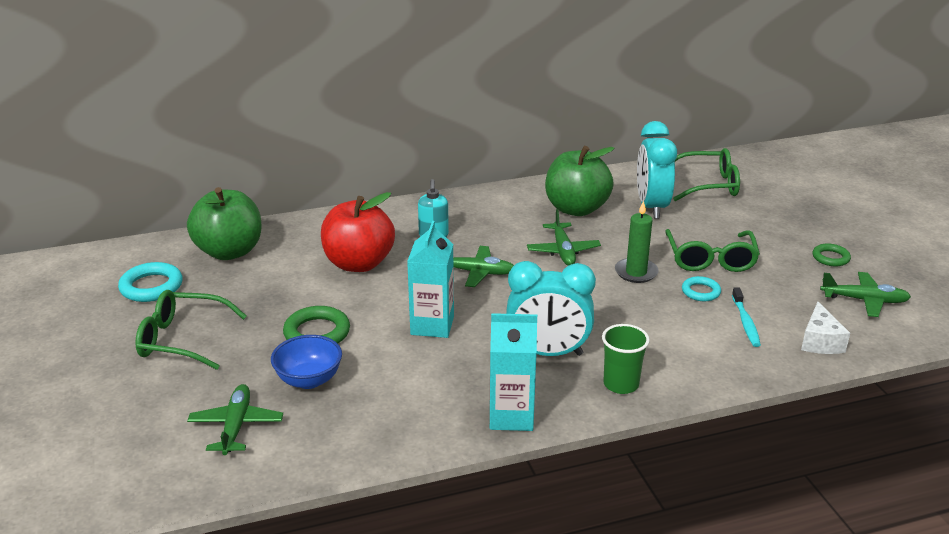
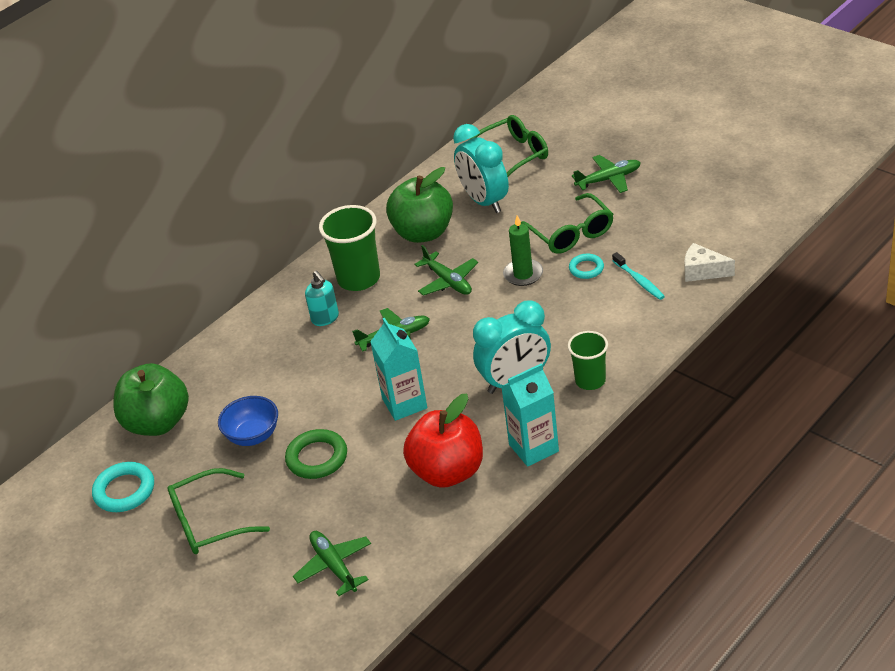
camera: 25 degrees left, 10 degrees up
(309, 380) = (352, 500): blue bowl -> blue bowl (253, 436)
(359, 263) = (287, 377): red apple -> red apple (448, 471)
(489, 219) = (358, 279): none -> green cup
(820, 341) = (702, 271): white cheese -> white cheese turned 135 degrees clockwise
(830, 258) = (659, 188): green ring -> none
(864, 300) = (709, 218): green plane -> green plane (608, 179)

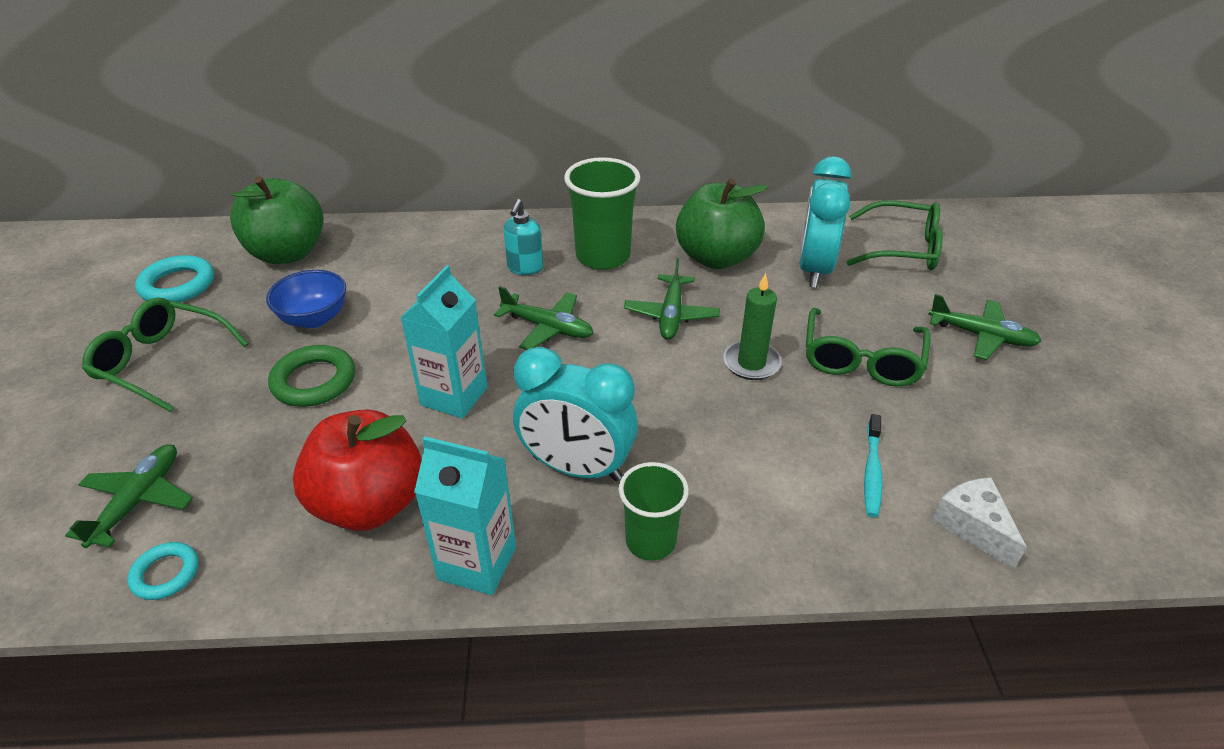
camera: 40 degrees right, 0 degrees up
(586, 268) = (827, 409): turquoise ring -> turquoise ring (166, 574)

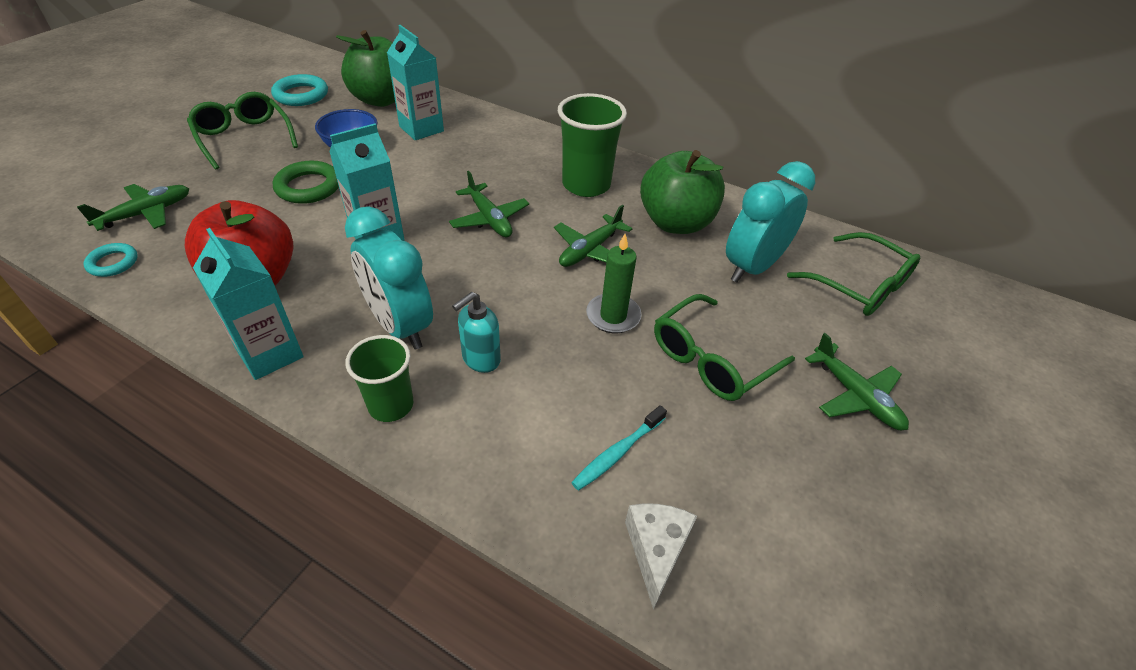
camera: 30 degrees right, 5 degrees up
(372, 267) = (421, 129): none -> turquoise carton
(525, 268) = (520, 170): turquoise soap dispenser -> turquoise soap dispenser (480, 359)

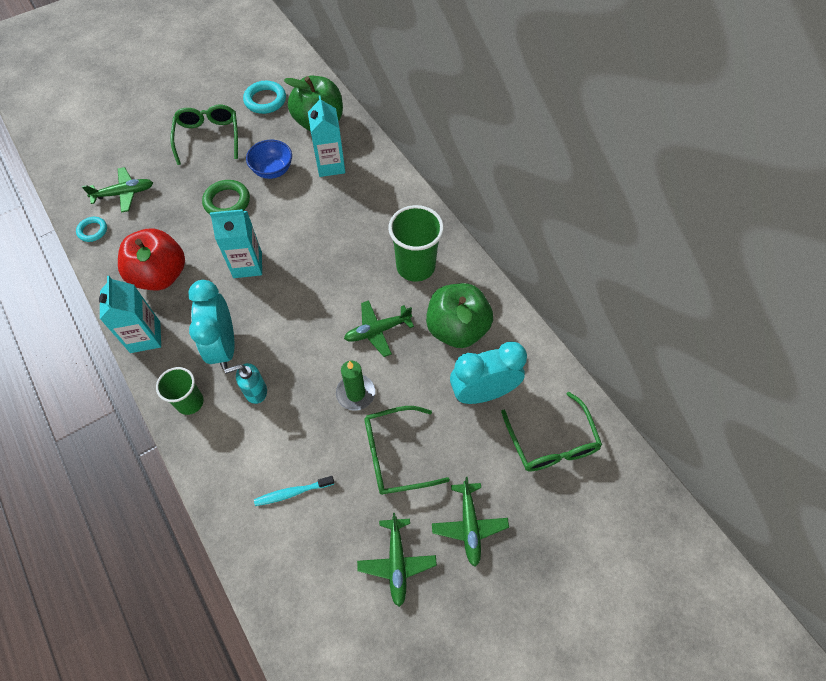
camera: 30 degrees right, 15 degrees up
(489, 219) = (327, 275): green plane -> green plane (397, 563)
(656, 550) = (273, 561): white cheese -> none

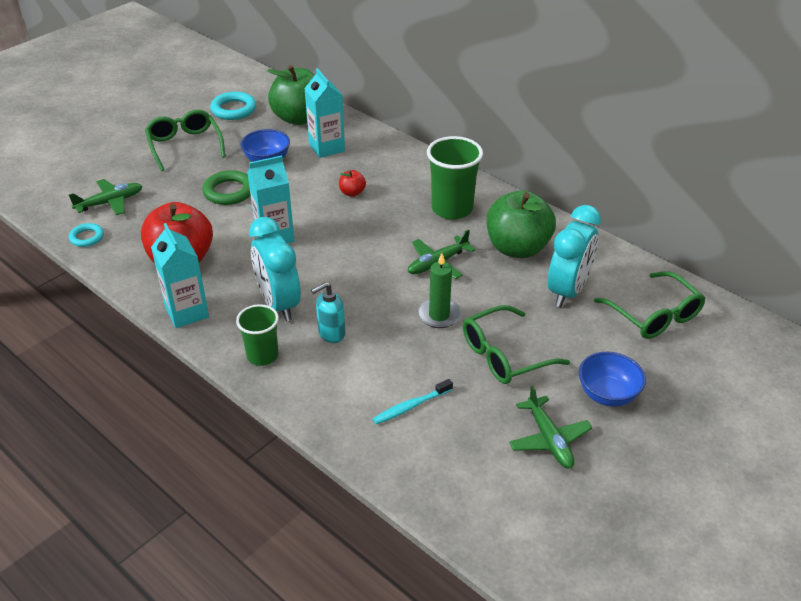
camera: 15 degrees left, 20 degrees down
(333, 227) = (352, 193): none -> red apple
(469, 525) = (607, 394): green plane -> blue bowl
(483, 393) = (568, 291): turquoise clock -> turquoise clock turned 150 degrees clockwise

